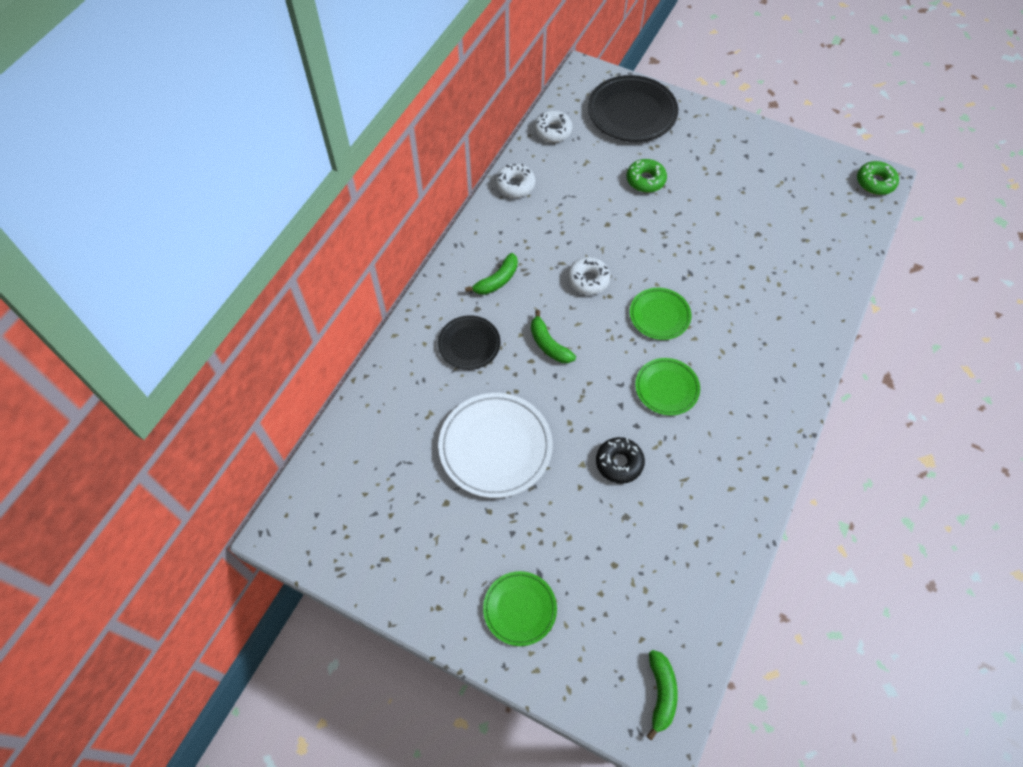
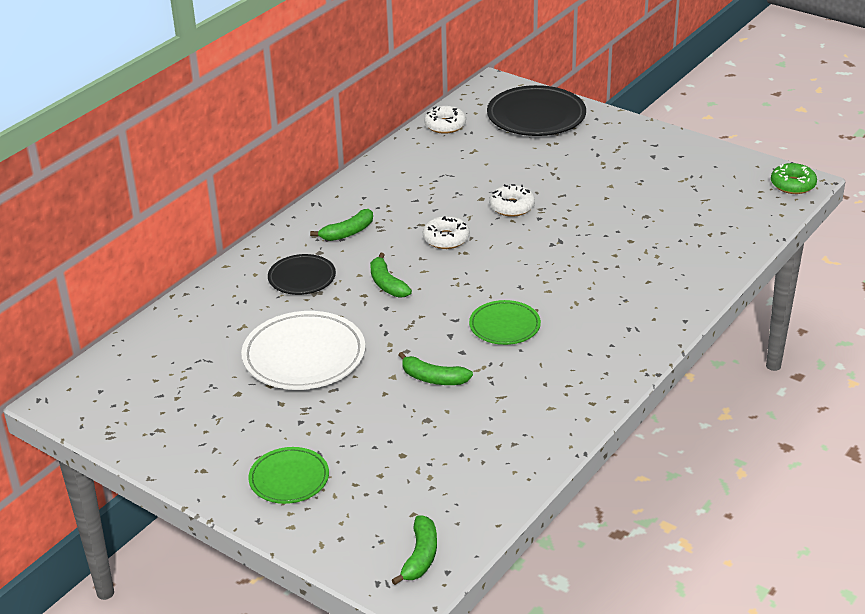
camera: 10 degrees right, 25 degrees down
(515, 185) = (391, 163): white donut -> white donut (512, 207)
(619, 463) = (433, 378): black donut -> green banana
(645, 180) = (534, 168): green donut -> none
(659, 315) = (515, 271): green plate -> none

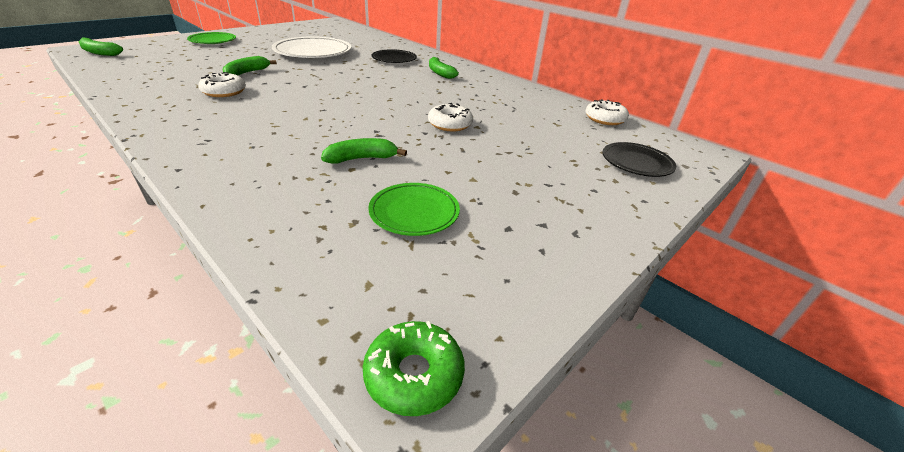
camera: 95 degrees right, 0 degrees up
(387, 284) = (368, 75): green banana -> green banana (362, 159)
(446, 239) = (413, 96): white donut -> white donut (224, 92)
(504, 326) = (276, 97): green plate -> green plate (414, 212)
(536, 116) = (636, 163): black plate -> black plate, size x0.59

